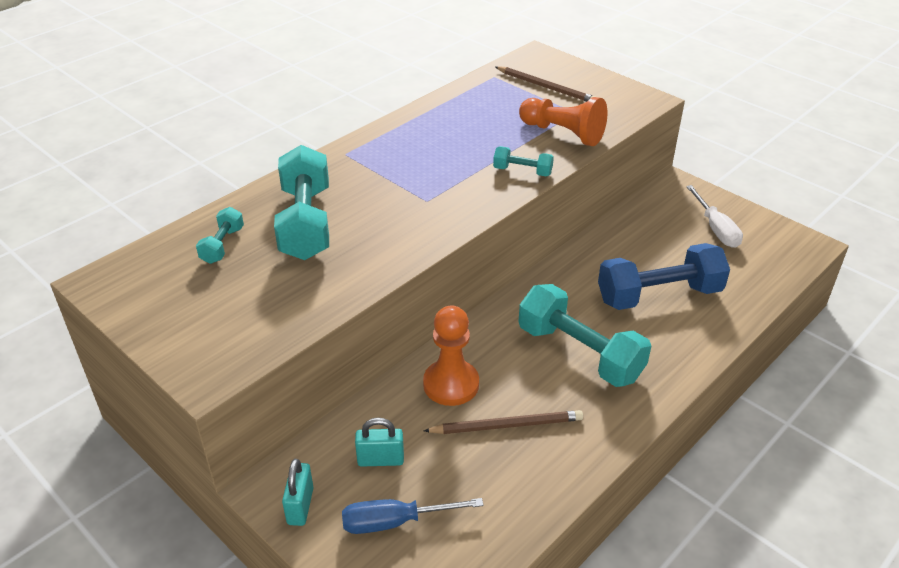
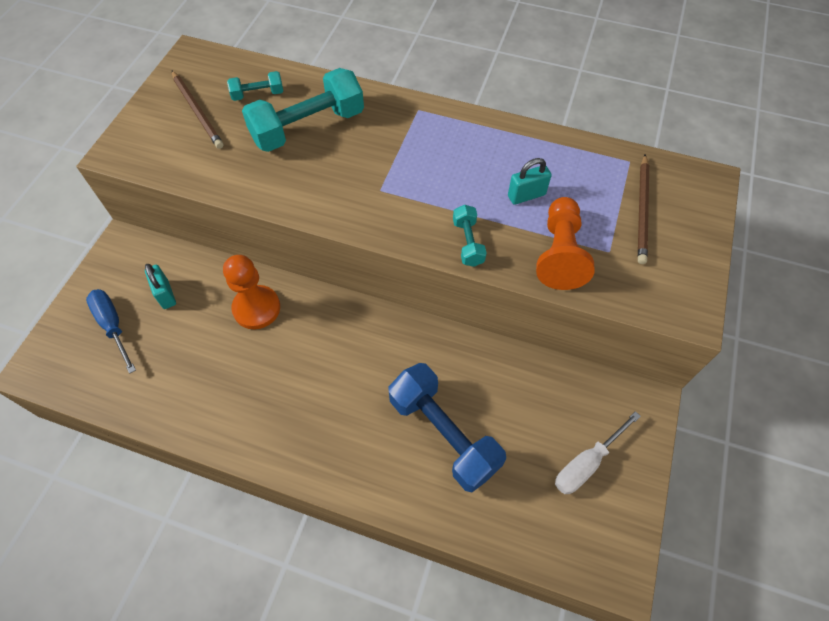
camera: 65 degrees right, 20 degrees up
(300, 506) = (112, 266): turquoise padlock -> turquoise padlock (526, 195)
(507, 425) = (226, 363): brown pencil -> brown pencil (197, 111)
(579, 353) = (331, 389): turquoise dumbbell -> none

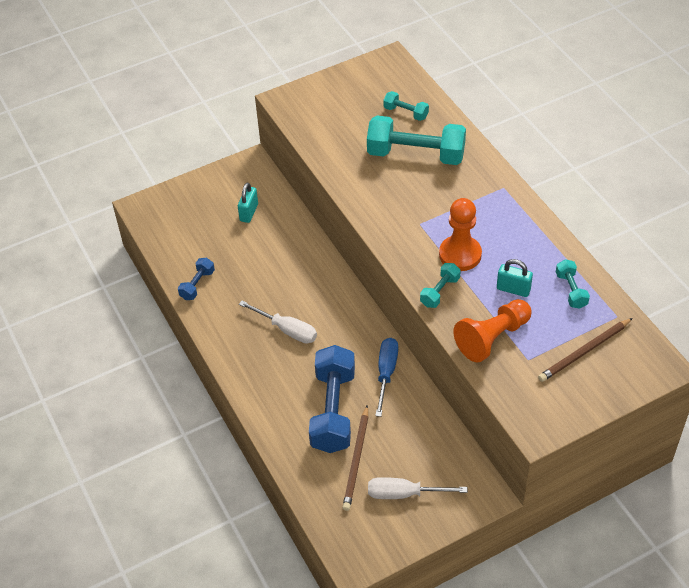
camera: 45 degrees right, 10 degrees down
(113, 326) = (203, 211): blue screwdriver -> blue screwdriver (386, 373)
(179, 409) = (197, 285): none -> blue dumbbell
(197, 111) = (356, 102): brown pencil -> brown pencil (356, 460)
(256, 308) = (294, 258): orange pawn -> orange pawn (460, 254)
(320, 386) = (287, 330): none -> white screwdriver
(571, 164) = (571, 290): none -> turquoise dumbbell

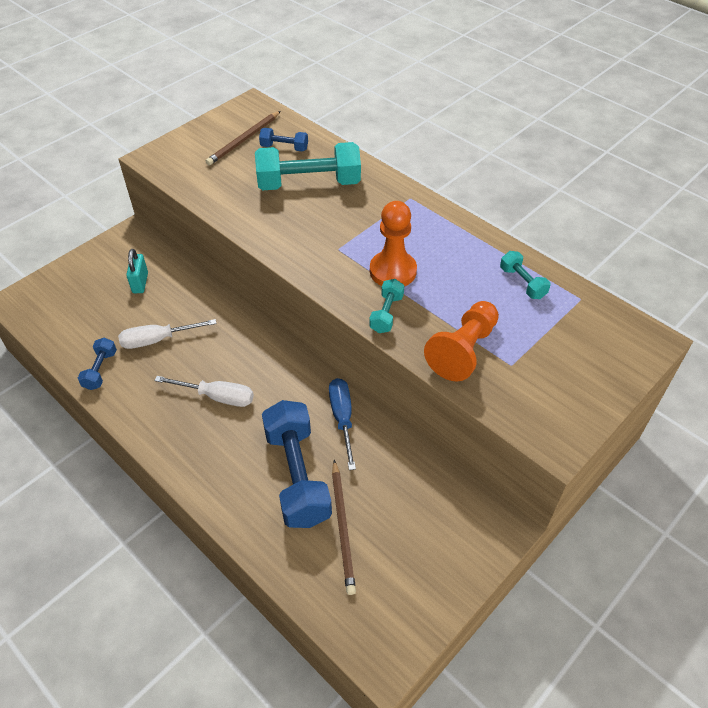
camera: 20 degrees left, 0 degrees up
(404, 494) = (411, 554): white screwdriver -> white screwdriver (157, 340)
(406, 113) = (284, 148): turquoise dumbbell -> blue dumbbell
(513, 289) = (463, 294): turquoise padlock -> none
(584, 352) = (565, 343): brown pencil -> brown pencil (244, 140)

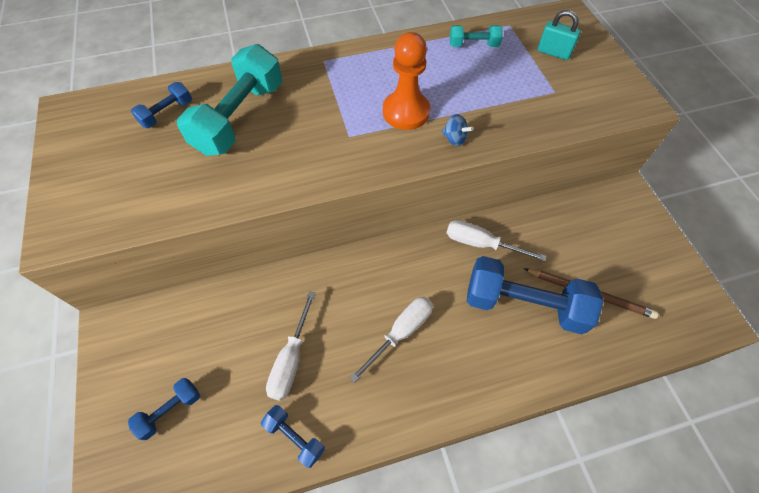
camera: 60 degrees left, 10 degrees up
(88, 296) = (170, 410): none -> blue dumbbell
(140, 283) = (195, 345): turquoise padlock -> turquoise padlock (553, 53)
(244, 140) = (119, 140): brown pencil -> none
(342, 418) = (480, 243): blue screwdriver -> white screwdriver
(386, 314) = (454, 139): turquoise dumbbell -> blue spinning top
(463, 350) = (525, 111): orange pawn -> none

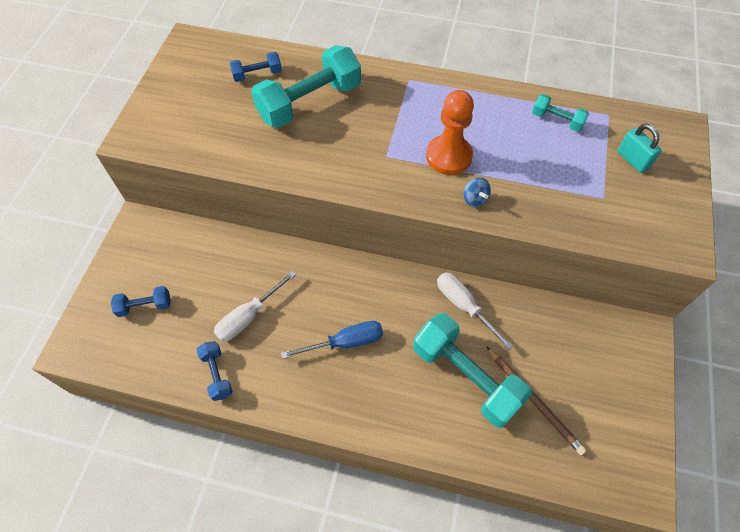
camera: 30 degrees right, 0 degrees up
(401, 332) = (345, 342): white screwdriver -> blue screwdriver
(524, 304) = (466, 376): blue dumbbell -> turquoise dumbbell

